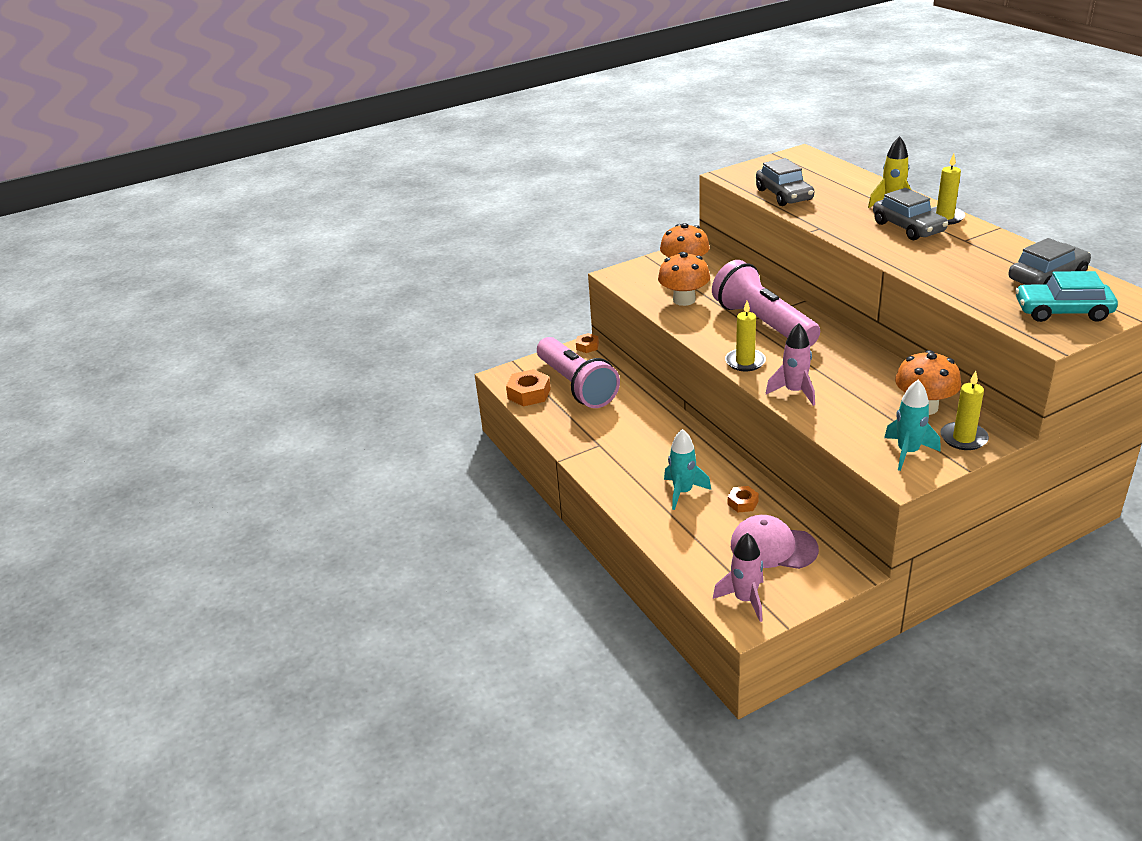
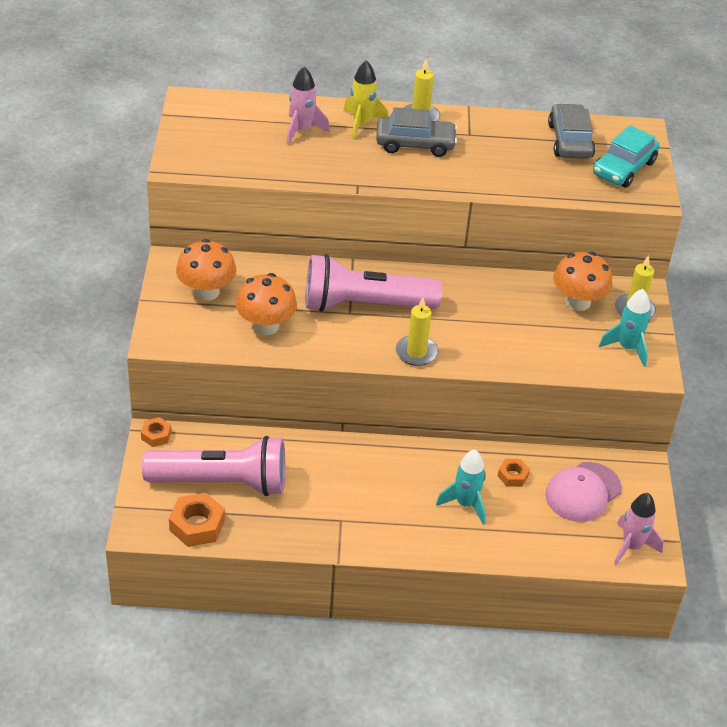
camera: 65 degrees left, 10 degrees up
(784, 195) = (266, 163): grey car -> none
(794, 392) = (491, 353): pink rocket -> pink rocket (302, 130)

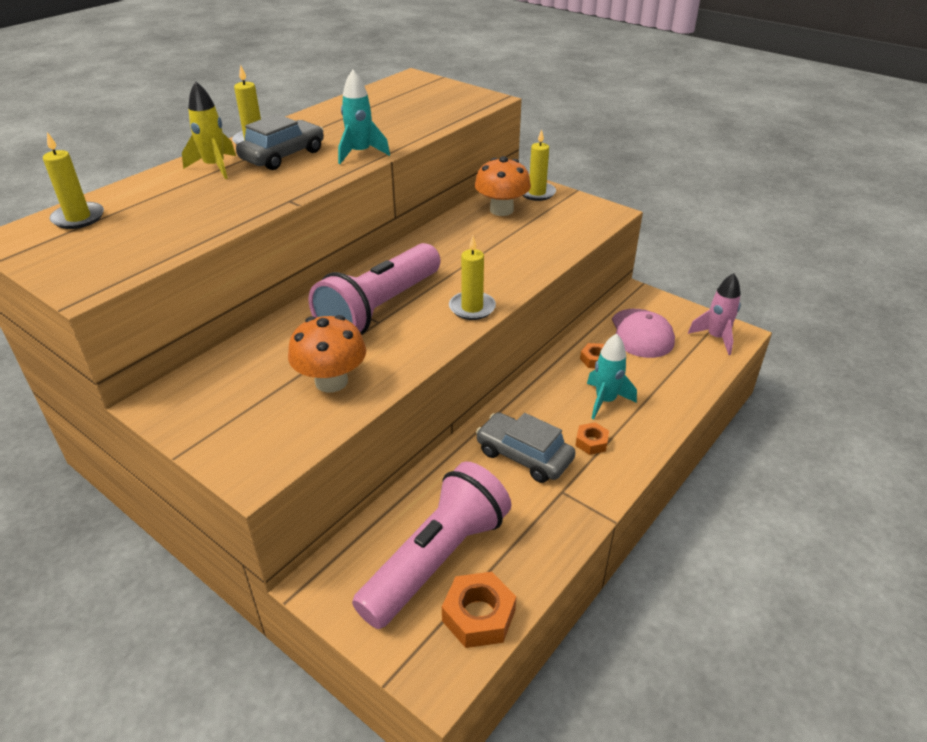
camera: 50 degrees left, 5 degrees down
(156, 435) = (316, 583): orange nut -> orange nut (591, 442)
(206, 291) = (231, 400): orange mushroom -> none
(238, 111) = (78, 218): none -> yellow candle
(302, 130) = (169, 197): pink rocket -> none
(570, 141) = (383, 101): grey car -> grey car (524, 455)
(623, 168) = (443, 96): turquoise car -> none
(627, 348) = (573, 212): turquoise rocket -> turquoise rocket (360, 153)

